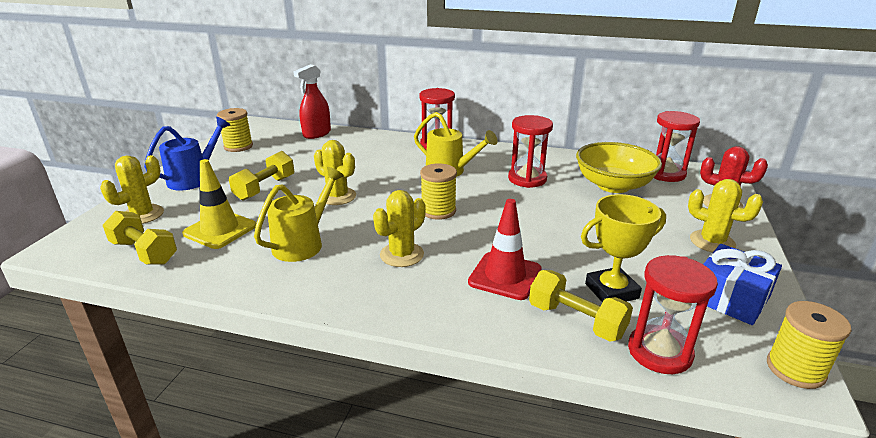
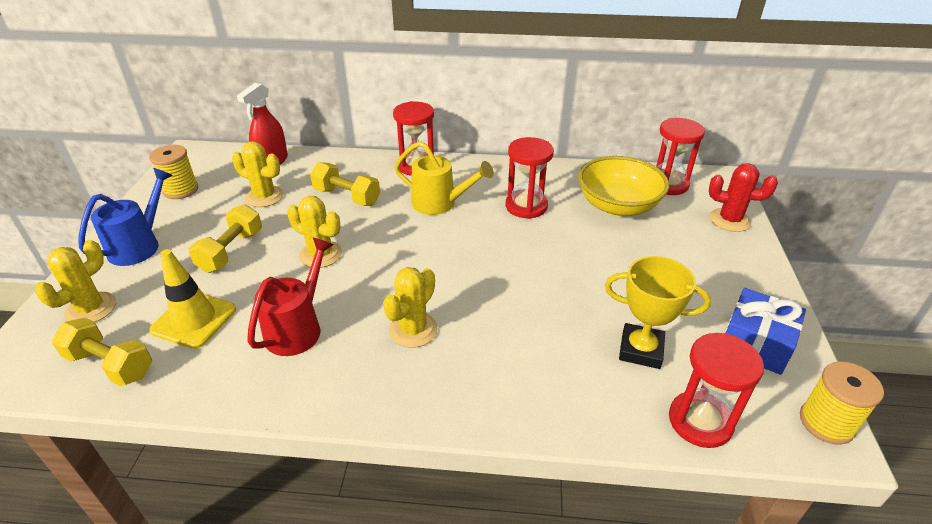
camera: 10 degrees left, 10 degrees up
(303, 243) = (298, 327): yellow watering can -> red watering can
(438, 211) = (439, 263): yellow spool -> none
(505, 276) = (529, 345): red traffic cone -> none
(576, 320) = (613, 393): yellow dumbbell -> yellow dumbbell (347, 196)
(611, 291) = (640, 350): yellow trophy -> yellow trophy turned 45 degrees clockwise
(712, 242) = (728, 272): yellow cactus -> yellow cactus (264, 197)

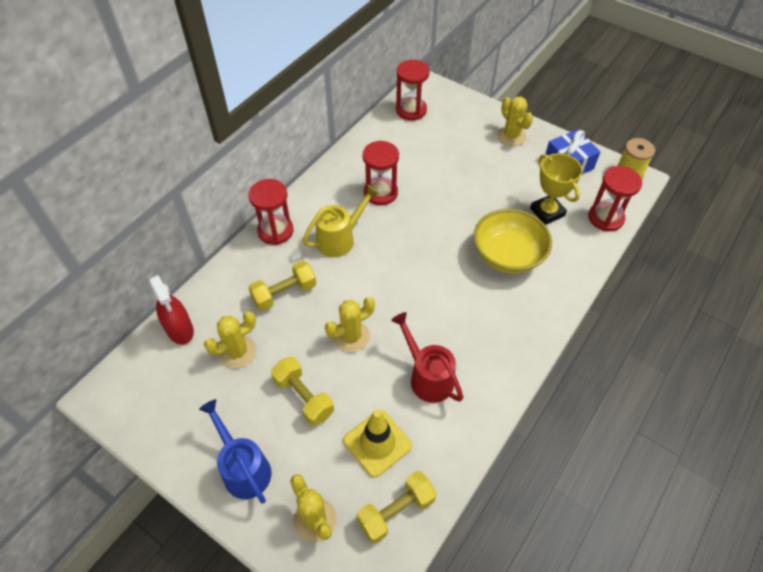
camera: 60 degrees left, 15 degrees up
(181, 190) = (171, 417): yellow spool -> none
(413, 330) = (468, 311): yellow cactus -> yellow cactus (511, 136)
(618, 206) = (416, 147): yellow bowl -> yellow bowl (508, 255)
(640, 350) = (547, 212): yellow trophy -> yellow trophy turned 75 degrees counterclockwise
(729, 220) = (467, 107): red cactus -> none

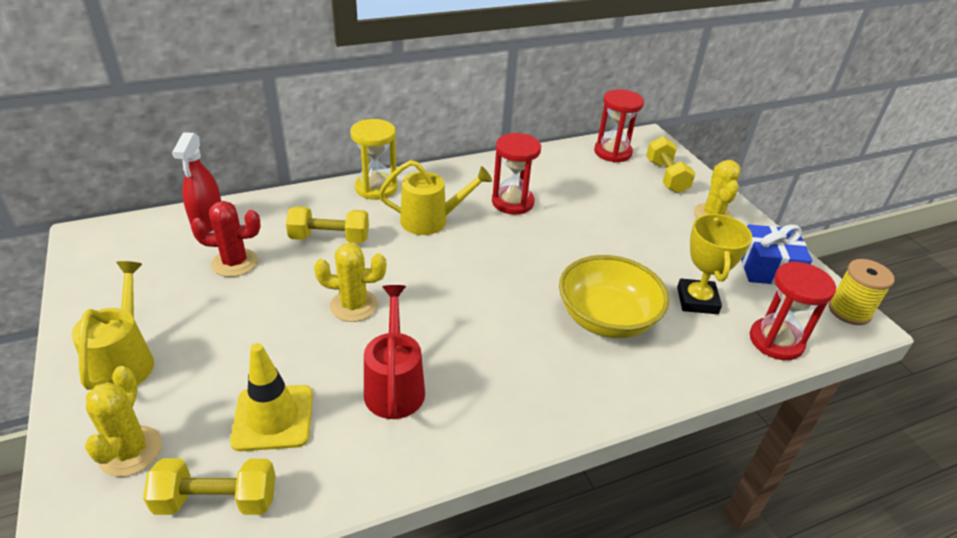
camera: 30 degrees right, 15 degrees down
(237, 352) = (235, 263): yellow cactus -> red cactus
(243, 468) = (125, 360): blue watering can -> yellow watering can
(275, 231) = (376, 188): red hourglass -> yellow hourglass
(303, 397) = (249, 332): yellow dumbbell -> yellow dumbbell (666, 177)

